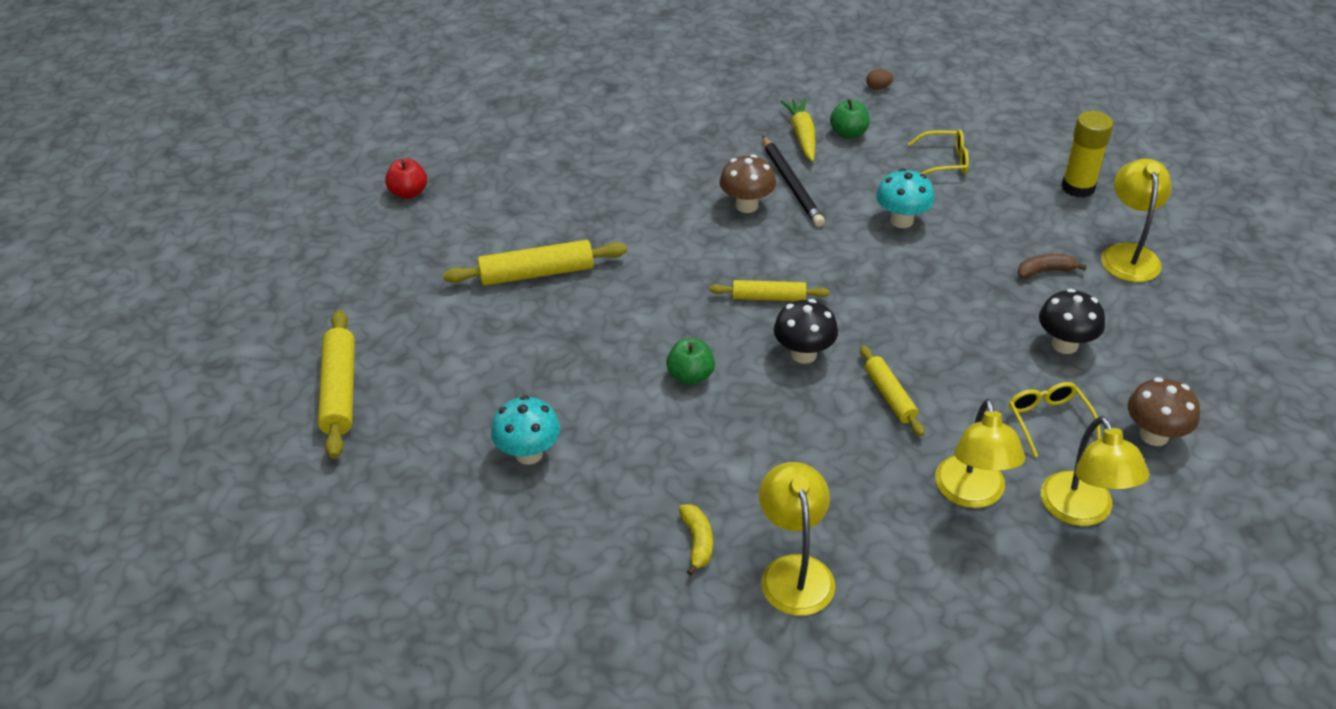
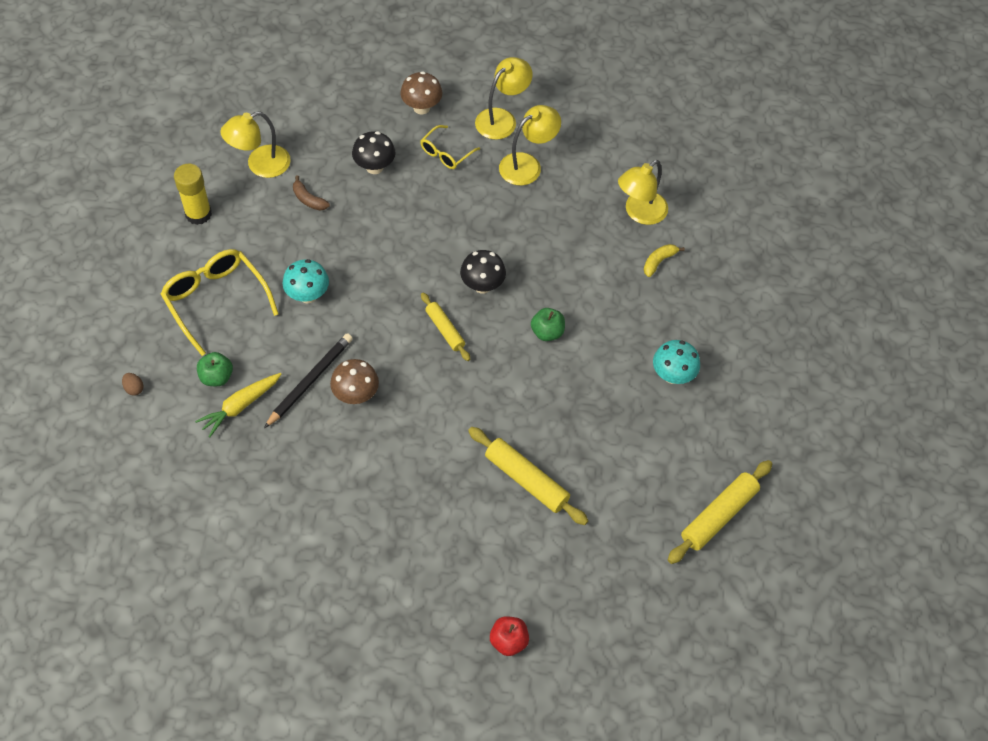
camera: 130 degrees left, 15 degrees up
(889, 396) = (484, 229): yellow rolling pin -> none
(945, 161) = (216, 300): yellow glasses -> yellow glasses, size x1.77

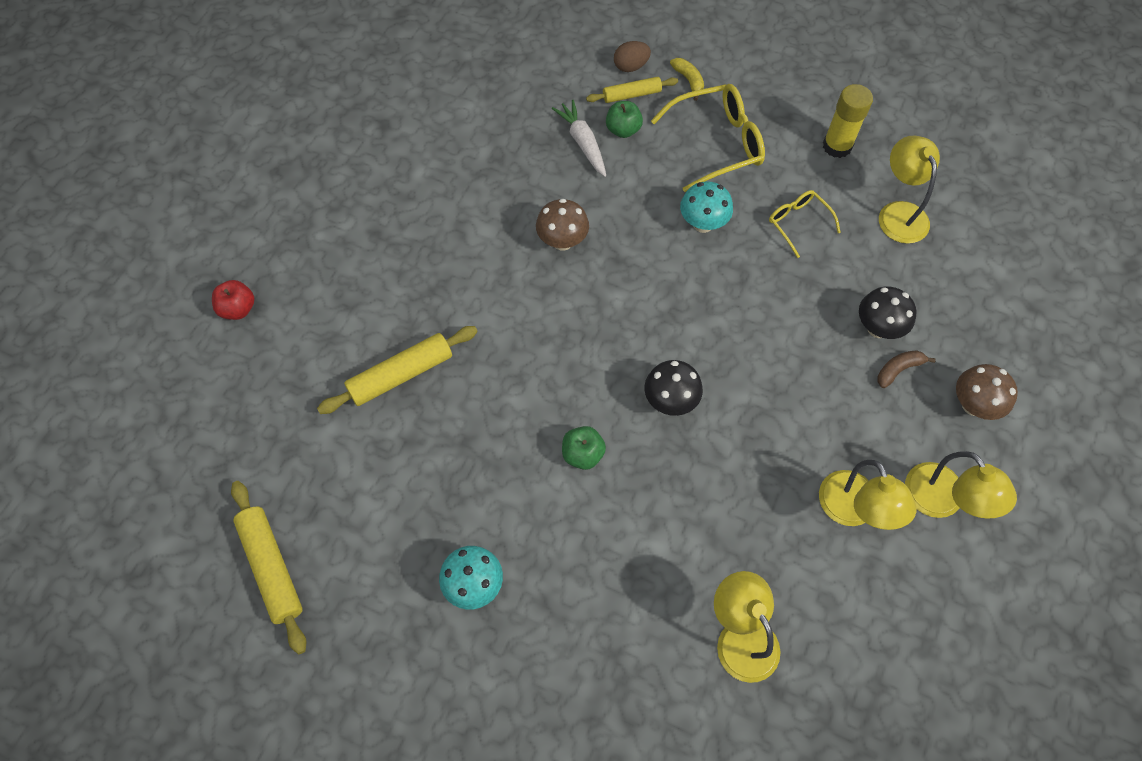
camera: 110 degrees right, 5 degrees up
(134, 388) = (631, 66): brown egg -> brown egg, size x1.51
(240, 406) = (582, 143): yellow carrot -> white carrot
(308, 199) = (839, 250): brown banana -> brown banana (898, 369)
(310, 381) = (593, 205): black pencil -> none
(445, 330) = (619, 345): yellow rolling pin -> yellow rolling pin (632, 95)
(446, 153) = (889, 414): yellow glasses -> yellow glasses (798, 223)
(659, 262) = (652, 633): yellow banana -> yellow banana (689, 81)

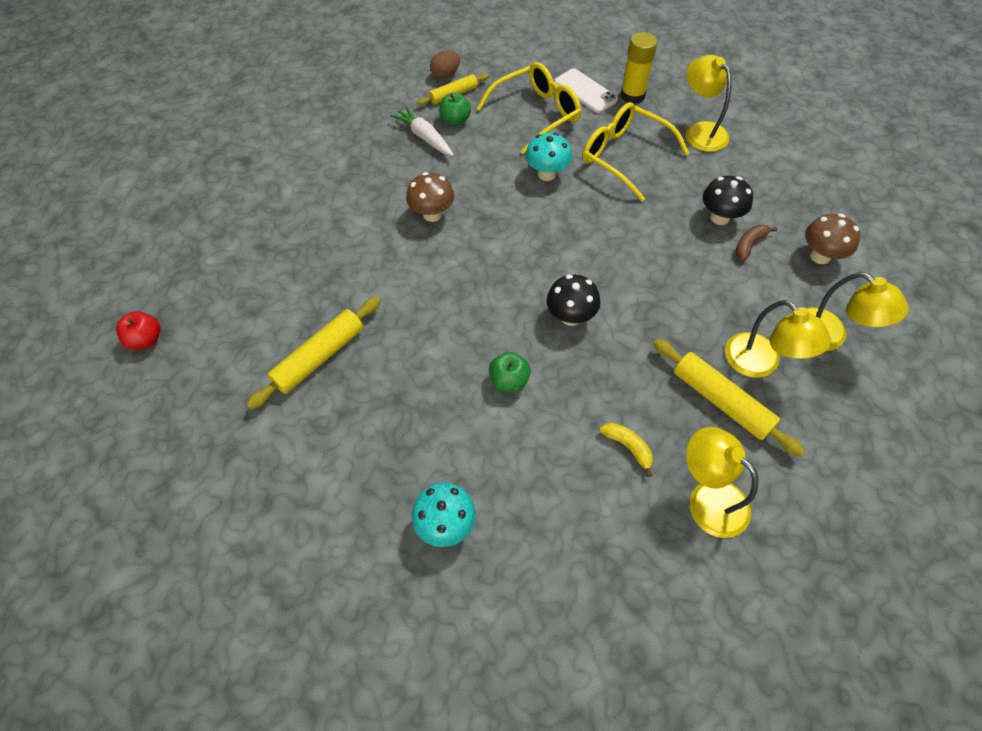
camera: 15 degrees left, 5 degrees down
(272, 567) = (239, 567): yellow rolling pin -> yellow rolling pin (721, 401)
(689, 81) = (497, 75): yellow banana -> yellow banana (628, 447)
(784, 127) = (585, 91): none -> white phone
(798, 223) = (624, 156): yellow glasses -> yellow glasses, size x1.77

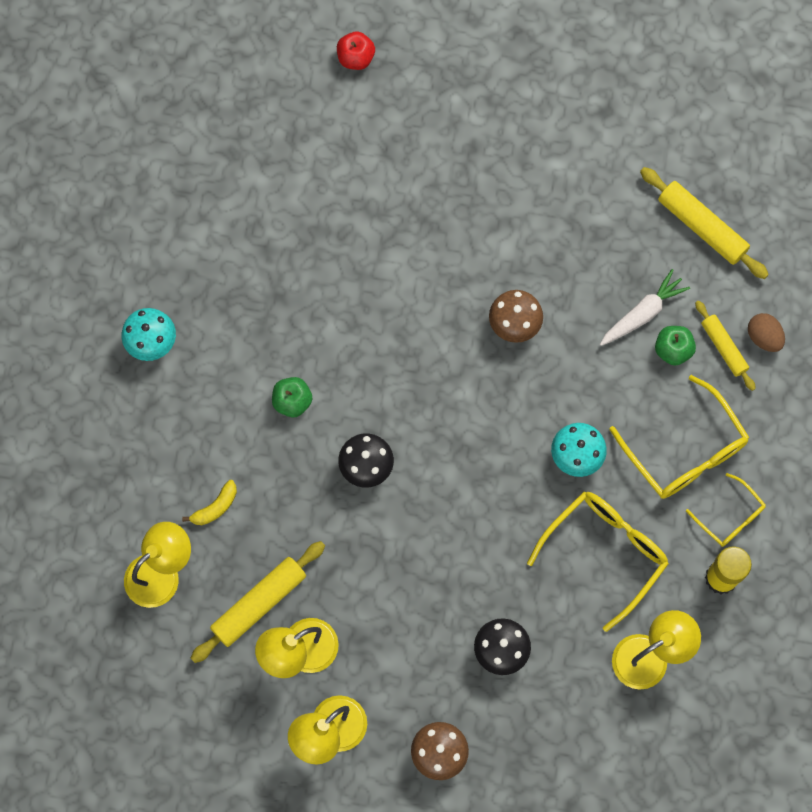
camera: 90 degrees right, 15 degrees up
(320, 357) = (328, 222): yellow rolling pin -> yellow rolling pin (701, 227)
(585, 91) = (730, 517): white phone -> yellow glasses
(749, 244) = (459, 676): brown banana -> none

